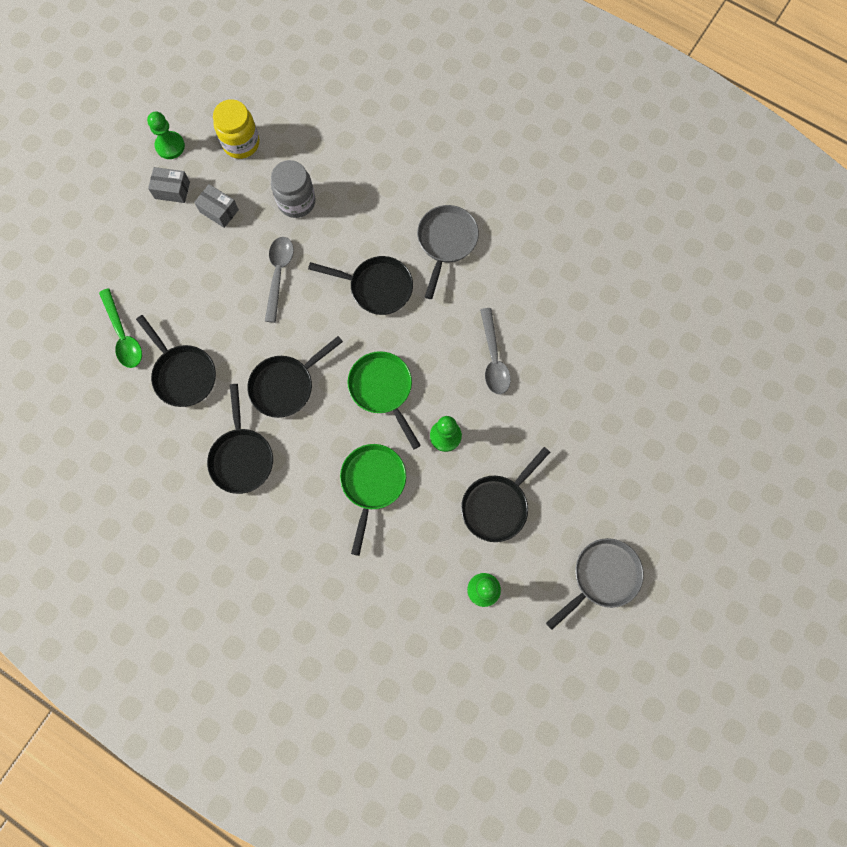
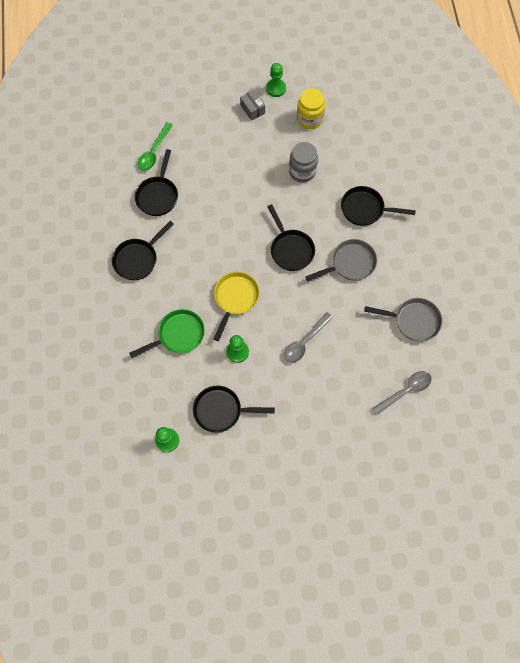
camera: 50 degrees right, 5 degrees down
(219, 211) = (262, 139): grey box -> none
(279, 274) = (253, 196): grey spoon -> grey spoon (405, 391)
(286, 385) = (195, 249): black pan -> black pan (365, 209)
(382, 389) = (235, 298): green pan -> yellow pan
(602, 577) = (228, 501): grey pan -> grey pan (413, 321)

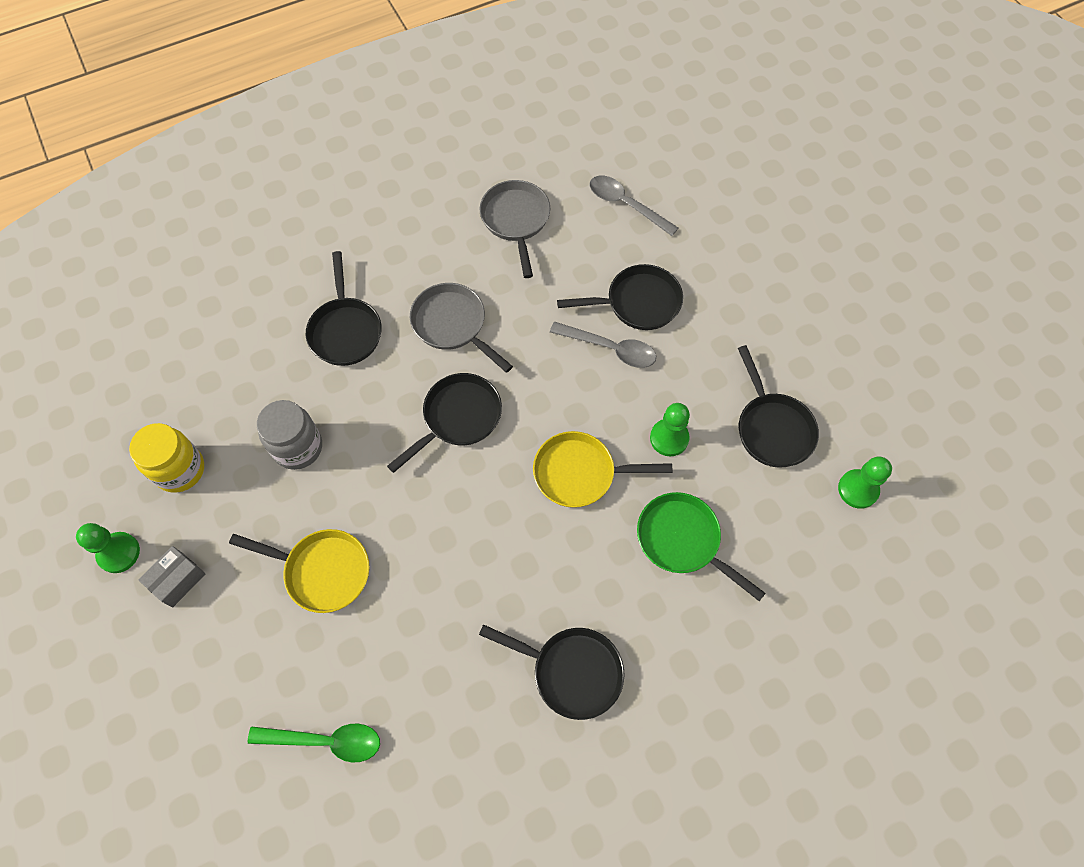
camera: 110 degrees left, 5 degrees down
(158, 195) = (425, 689): black pan -> black pan (638, 303)
(232, 168) = (322, 571): none -> yellow pan

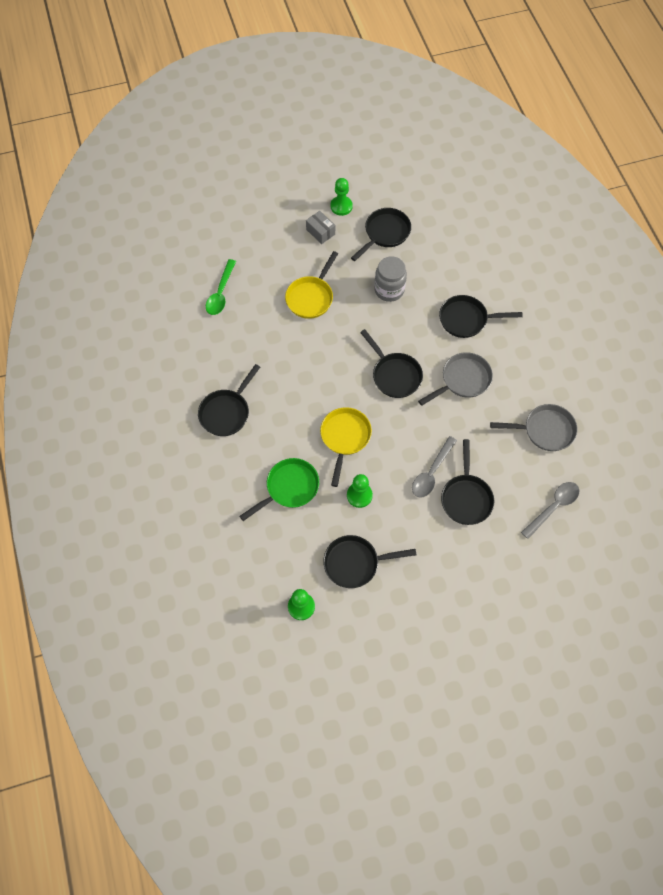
camera: 100 degrees right, 0 degrees up
(180, 470) = (385, 233): yellow jar -> black pan

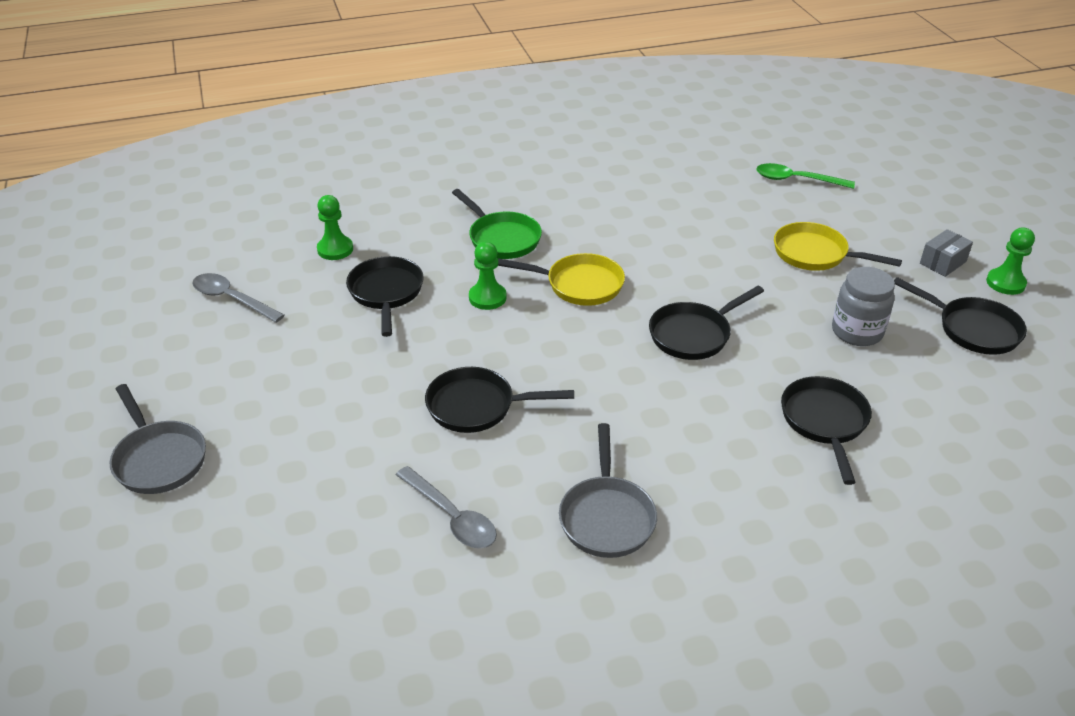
camera: 90 degrees right, 25 degrees down
(226, 412) = (612, 189): black pan -> none
(431, 473) = (522, 369): grey spoon -> grey spoon (231, 299)
(463, 380) = (697, 412): grey pan -> grey pan (159, 459)

